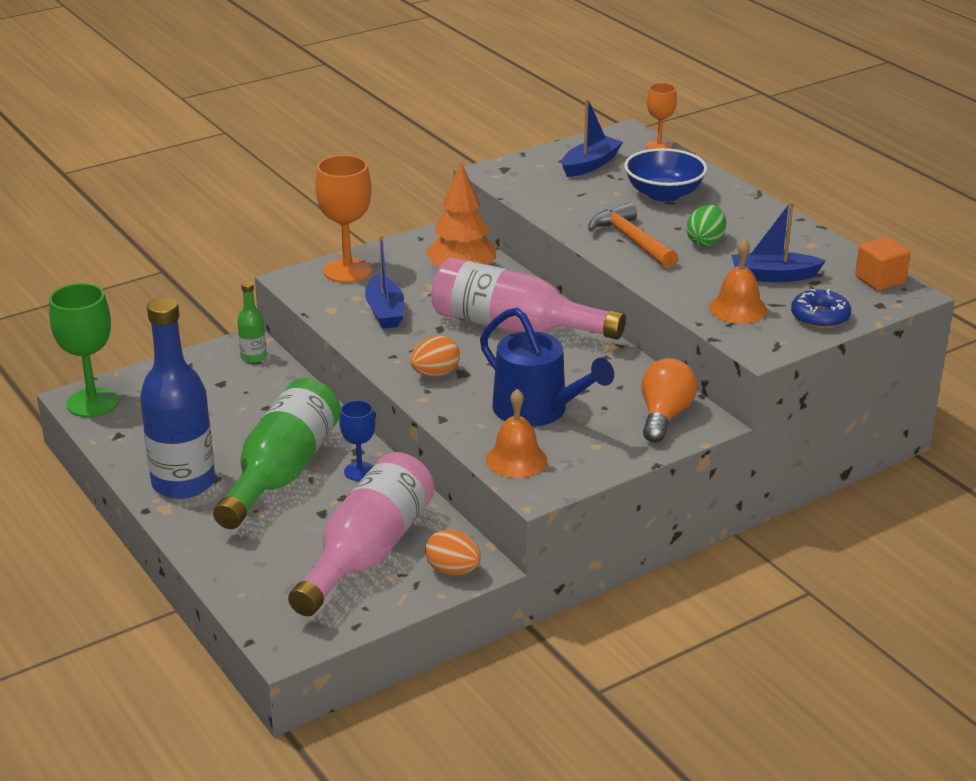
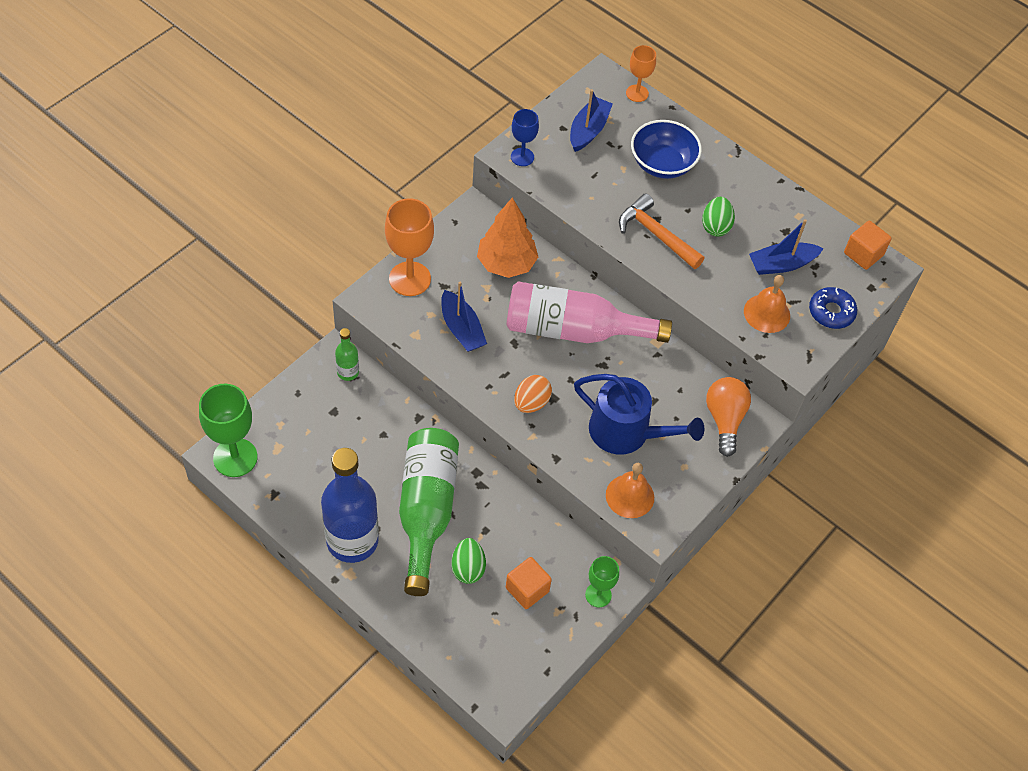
camera: 20 degrees left, 25 degrees up
(305, 524) = (468, 568): none -> green egg
(359, 471) = (487, 497): blue goblet -> blue goblet (522, 157)
(367, 553) = (527, 589): pink bottle -> orange cube
(453, 570) = (598, 595): orange egg -> green goblet

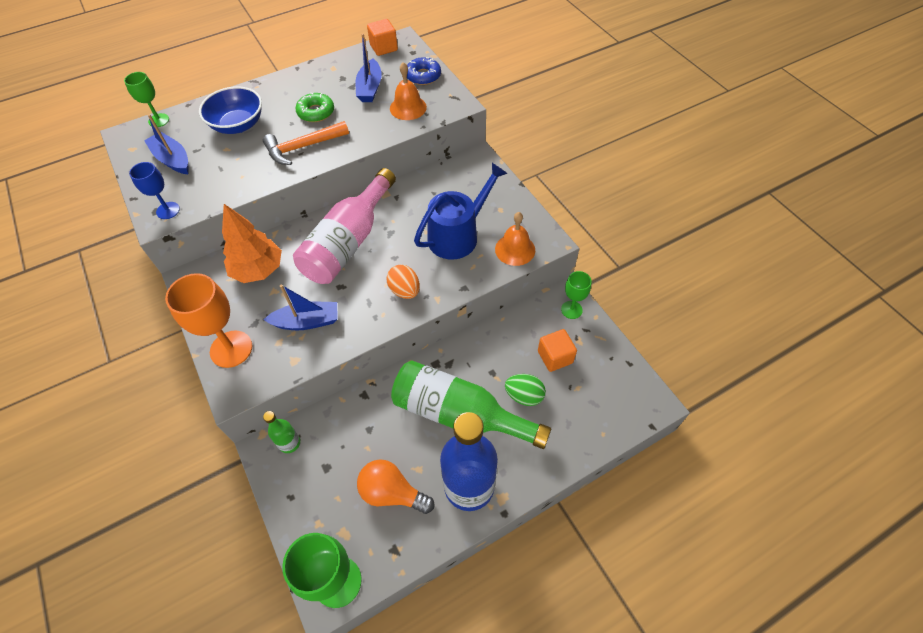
camera: 65 degrees left, 0 degrees up
(637, 93) = (159, 120): orange goblet -> green goblet
(715, 226) = (316, 112): green egg -> green donut
(724, 419) = (469, 175): orange light bulb -> orange light bulb (392, 492)

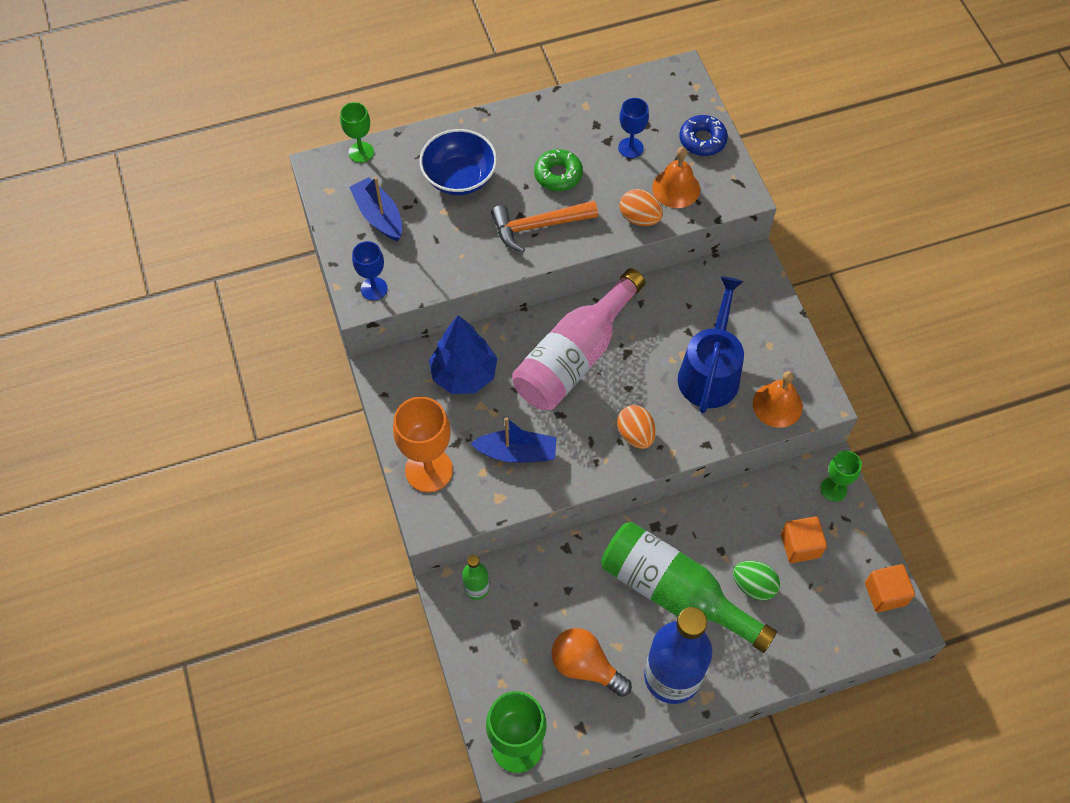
camera: 10 degrees right, 5 degrees up
(258, 270) = (464, 374): orange tree -> blue tree
(370, 88) = (630, 148): blue boat -> blue goblet
(382, 130) = (639, 218): none -> orange egg
(383, 48) = (656, 83): orange cube -> orange cube (885, 594)
(458, 235) = (710, 372): blue watering can -> blue watering can turned 45 degrees counterclockwise

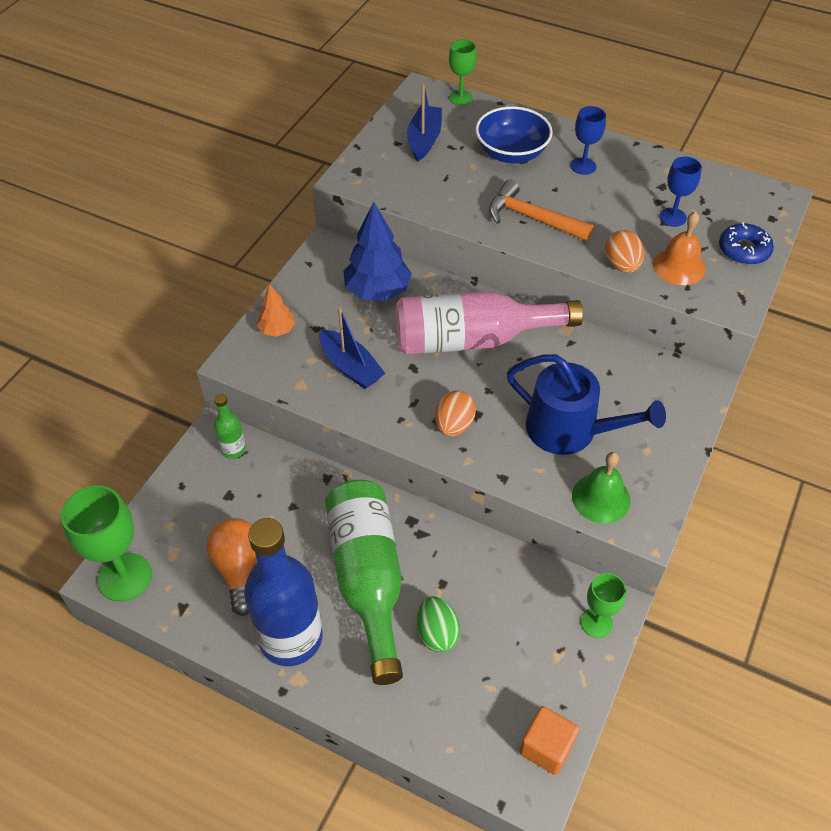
camera: 45 degrees right, 10 degrees down
(374, 289) = (364, 177): blue goblet -> blue goblet (583, 166)
(429, 470) = (277, 330): orange goblet -> orange tree
(558, 175) = (590, 197): green donut -> none
(710, 372) = (570, 430): blue watering can -> blue watering can turned 60 degrees clockwise
(777, 405) = (601, 498): orange bell -> green bell
(800, 546) = (514, 639): orange cube -> none

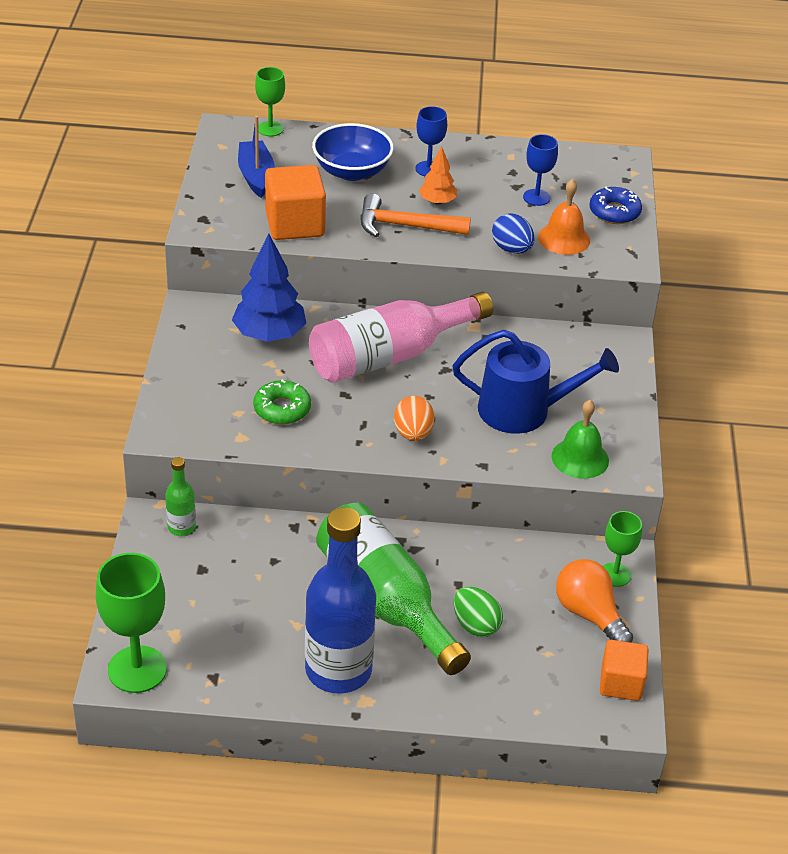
camera: 25 degrees left, 10 degrees down
(239, 569) = (252, 629): orange light bulb -> orange light bulb (589, 614)
(277, 330) = (186, 394): orange tree -> orange tree (437, 201)
(350, 367) = (282, 409): blue boat -> green donut
(433, 193) = (295, 224): none -> orange cube
(621, 265) = (511, 249): orange egg -> blue egg

